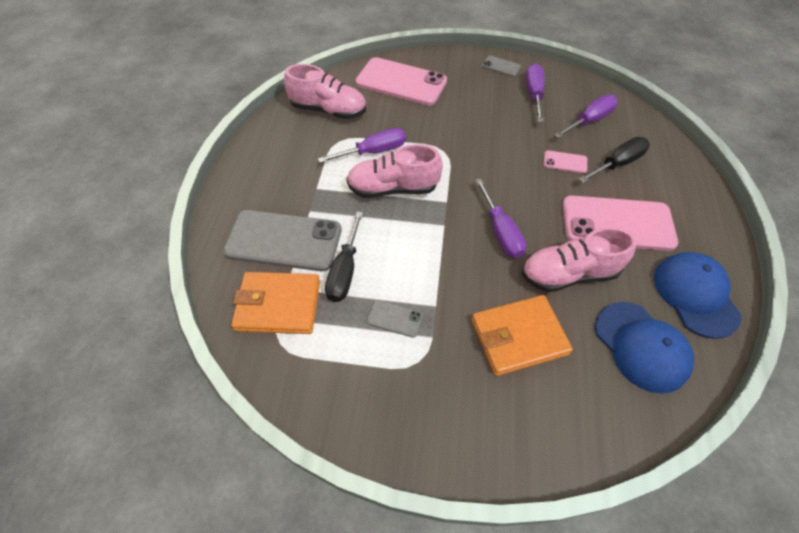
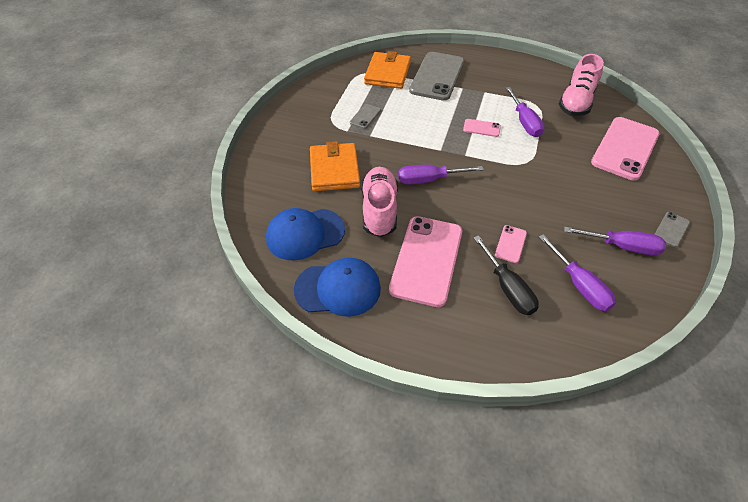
camera: 100 degrees right, 5 degrees down
(345, 271) = (407, 99): black screwdriver -> none
(393, 188) = (481, 128): pink shoe -> pink phone

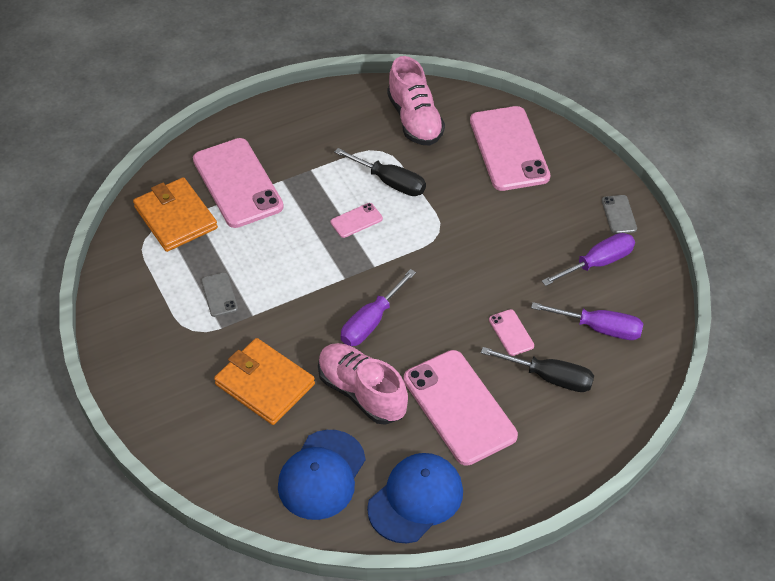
camera: 45 degrees left, 0 degrees up
(437, 76) = (237, 183): grey phone -> pink phone
(524, 122) = (390, 182): purple screwdriver -> black screwdriver

